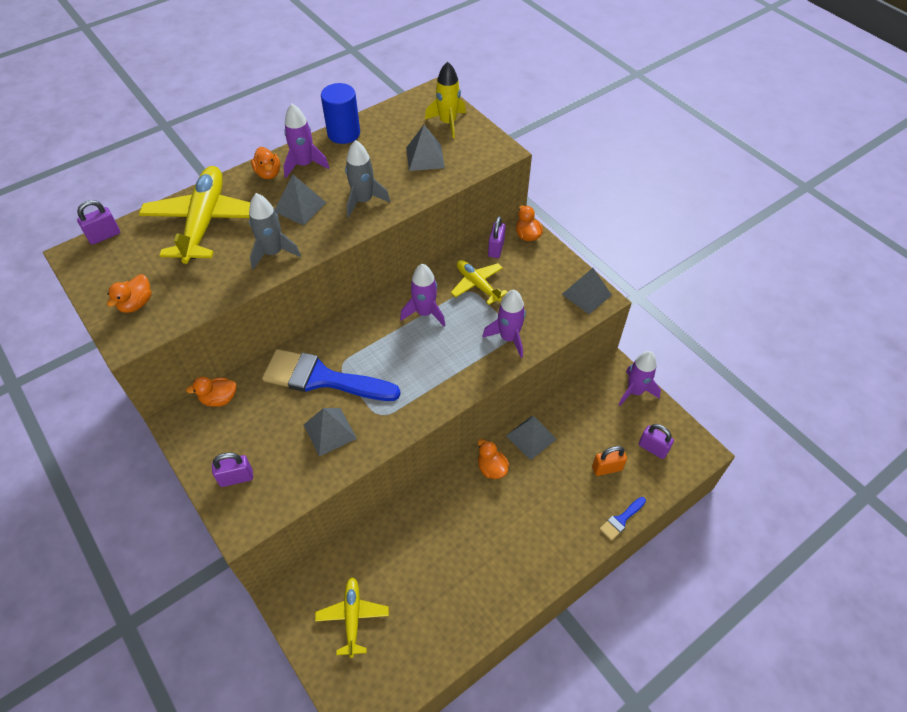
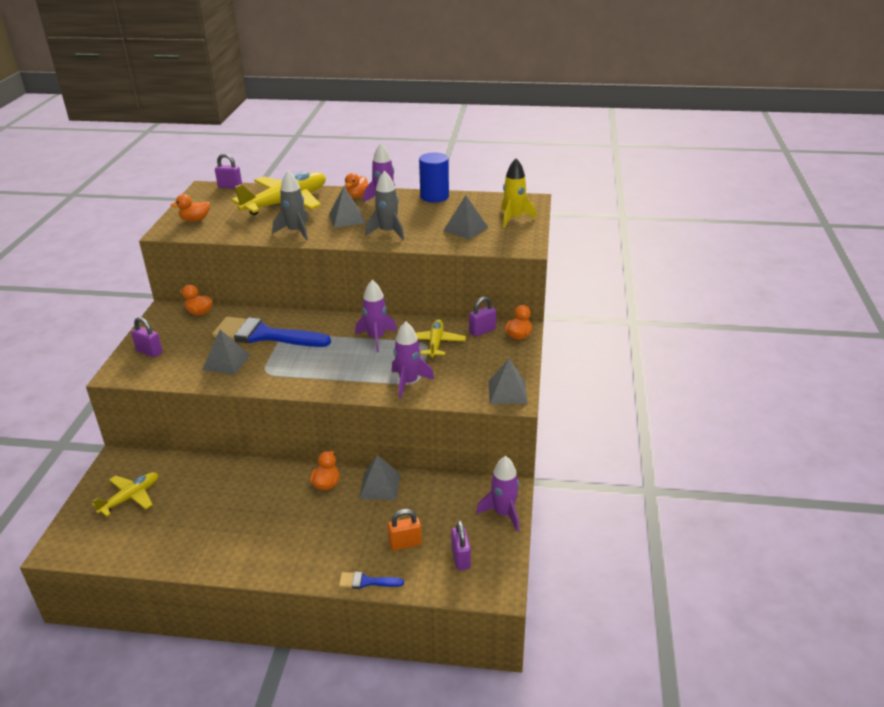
camera: 45 degrees right, 20 degrees down
(322, 378) = (264, 335): blue brush -> blue brush turned 45 degrees counterclockwise
(607, 468) = (405, 543): orange padlock -> orange padlock turned 45 degrees counterclockwise

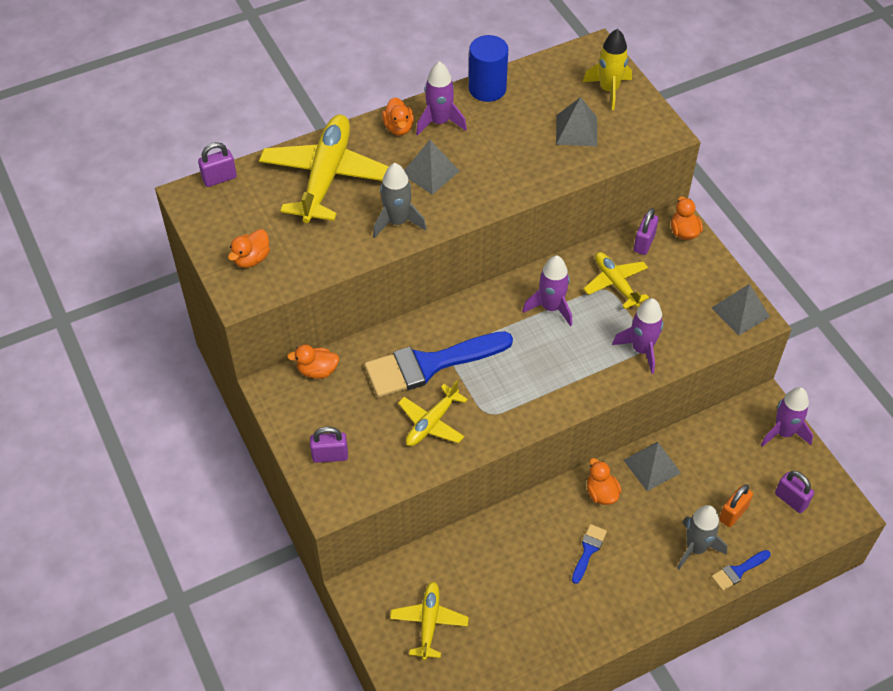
camera: 35 degrees left, 20 degrees up
(226, 362) = (431, 423): grey pyramid -> yellow plane
(277, 512) = (588, 550): none -> blue brush
(388, 232) = (501, 174): grey rocket -> grey rocket (696, 548)

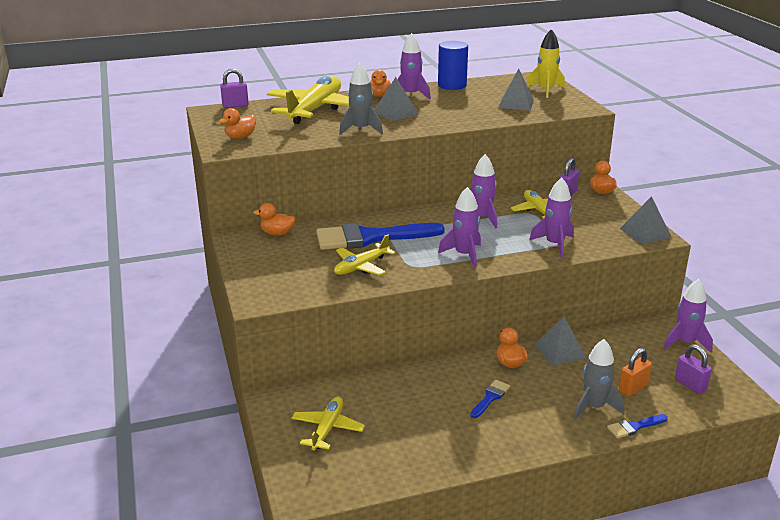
camera: 10 degrees right, 25 degrees down
(330, 456) = (267, 276): purple padlock -> none
(543, 384) = (464, 255): none -> purple rocket

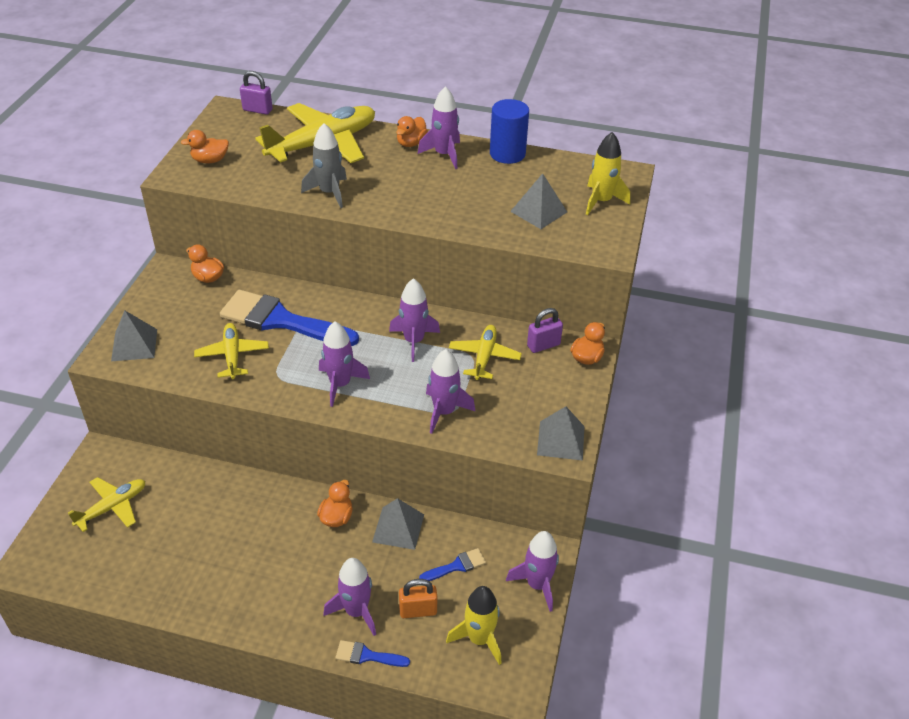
camera: 30 degrees right, 15 degrees up
(361, 267) = (232, 355): yellow plane -> yellow plane turned 90 degrees clockwise
(395, 112) = (394, 178): grey pyramid -> grey pyramid (134, 345)
(490, 397) = (276, 548): blue brush -> blue brush (456, 566)
(594, 407) = (356, 611): grey rocket -> purple rocket
(690, 385) = (479, 639): purple padlock -> yellow rocket

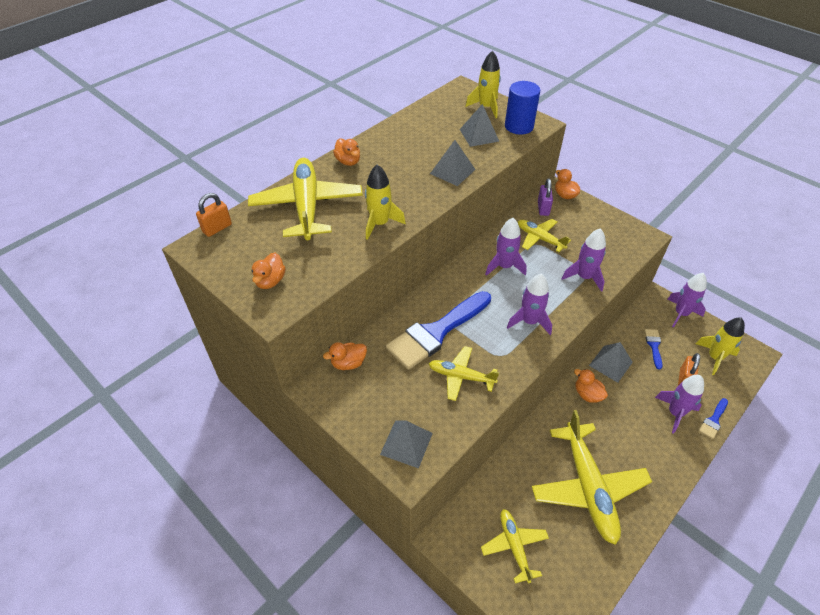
camera: 60 degrees left, 5 degrees up
(207, 550) = (588, 487): none -> yellow plane
(257, 110) = (217, 228): purple padlock -> orange padlock
(329, 193) = (380, 224): grey rocket -> yellow rocket
(444, 154) = (377, 151): purple rocket -> none
(507, 154) = (401, 124): blue cylinder -> blue cylinder (519, 126)
(561, 440) = (633, 234): grey pyramid -> grey pyramid (452, 171)

